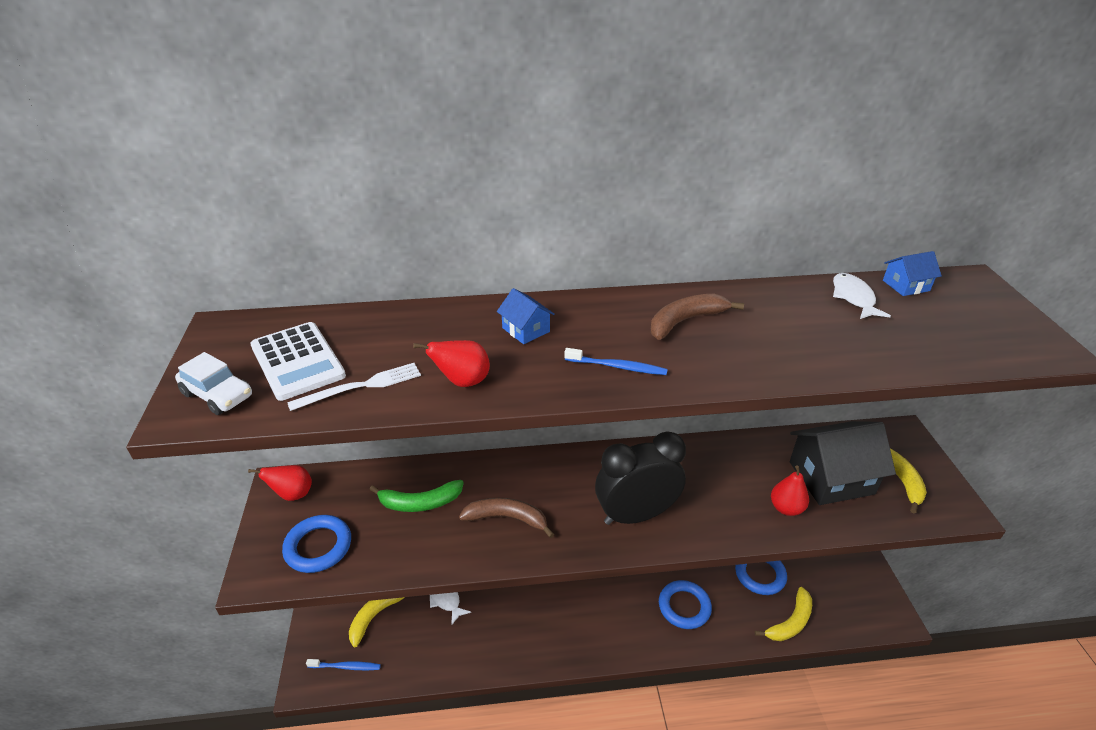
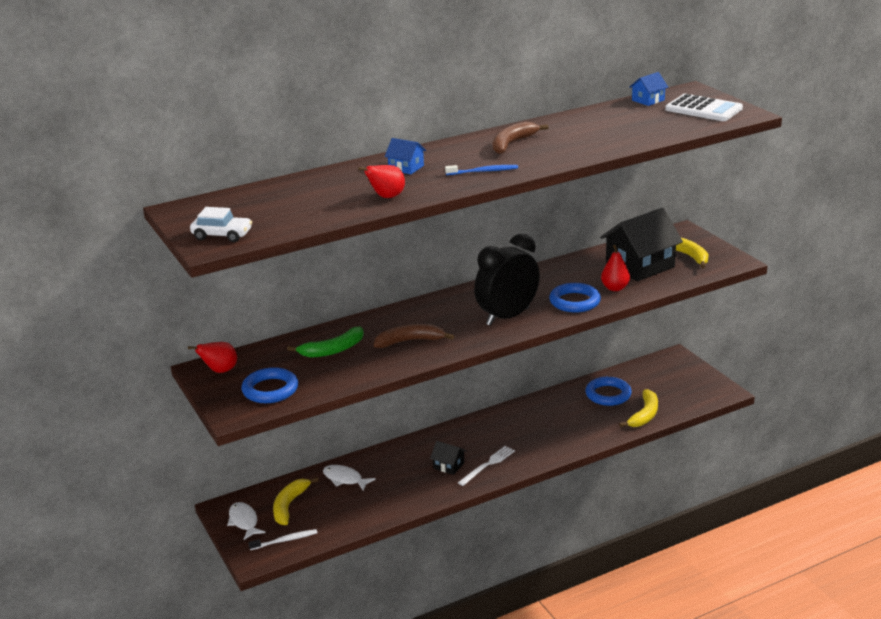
camera: 20 degrees left, 10 degrees down
(298, 361) = (259, 211): white calculator -> white calculator (703, 109)
(346, 667) = (285, 540): blue toothbrush -> white toothbrush
(361, 386) = (319, 212): white fork -> white fork (488, 465)
(552, 619) = (448, 465): none -> black house
(684, 607) = (556, 429): blue ring -> blue ring (574, 301)
(853, 298) = (617, 112): white fish -> white fish (244, 521)

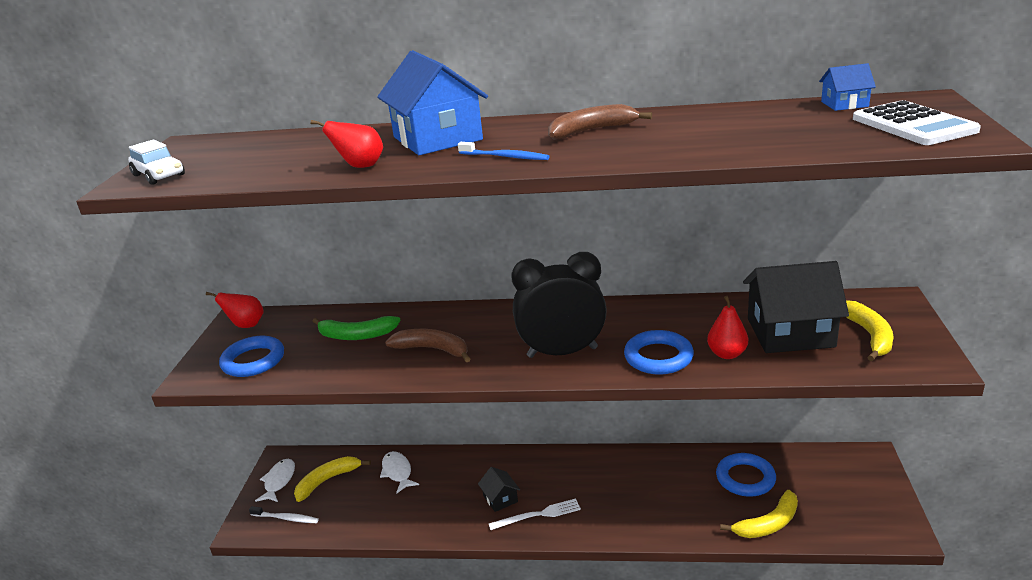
camera: 35 degrees right, 0 degrees up
(406, 168) = (437, 138): blue house -> blue house, size x2.15

